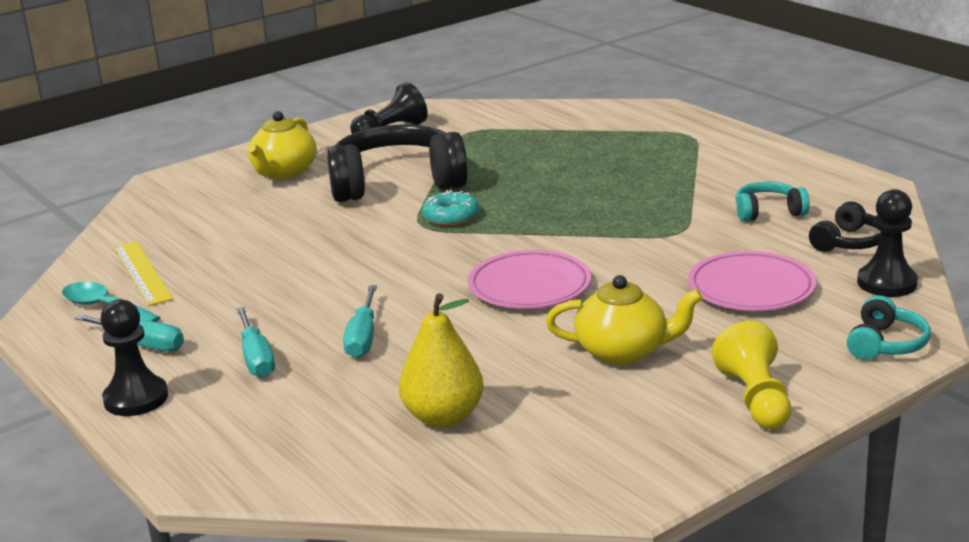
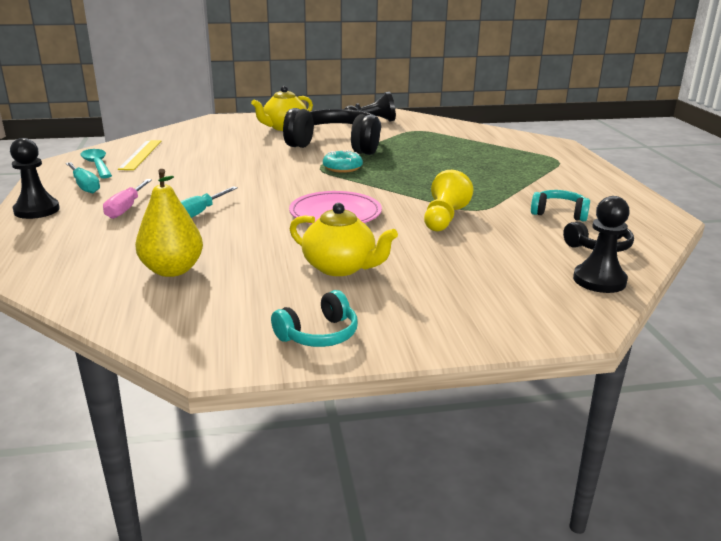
camera: 25 degrees right, 0 degrees up
(256, 358) = (126, 208): turquoise screwdriver -> pink screwdriver
(751, 288) = (485, 255): pink plate -> none
(755, 399) = (391, 327): yellow pawn -> yellow pawn (444, 218)
(885, 344) = (546, 321): turquoise headphones -> turquoise headphones (319, 334)

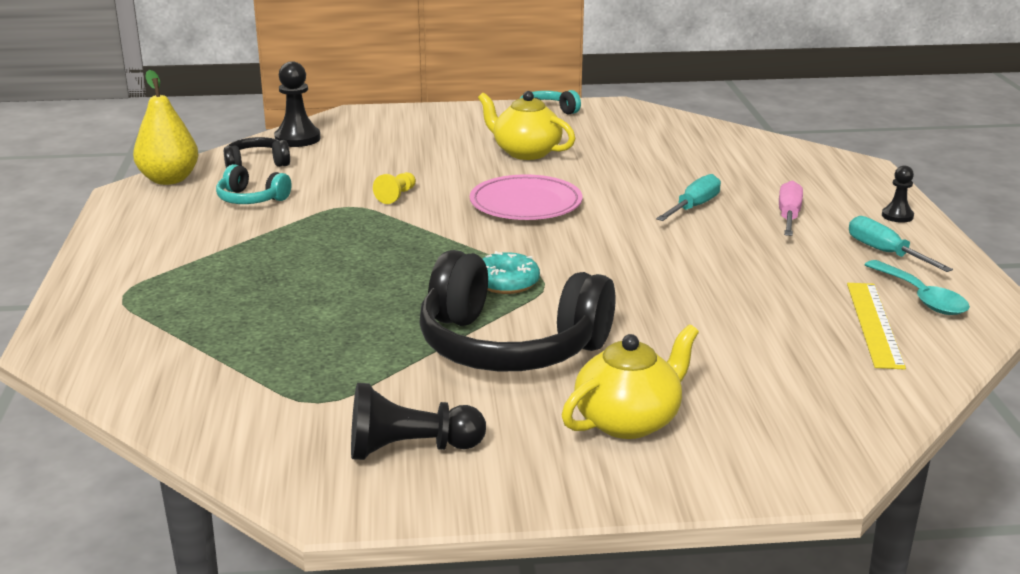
camera: 175 degrees left, 0 degrees up
(37, 210) = (897, 216): black pawn -> black pawn, size x0.58
(172, 270) = (681, 153): yellow pear -> yellow pear (169, 180)
(444, 218) = (396, 196): yellow pawn -> yellow pawn, size x0.58

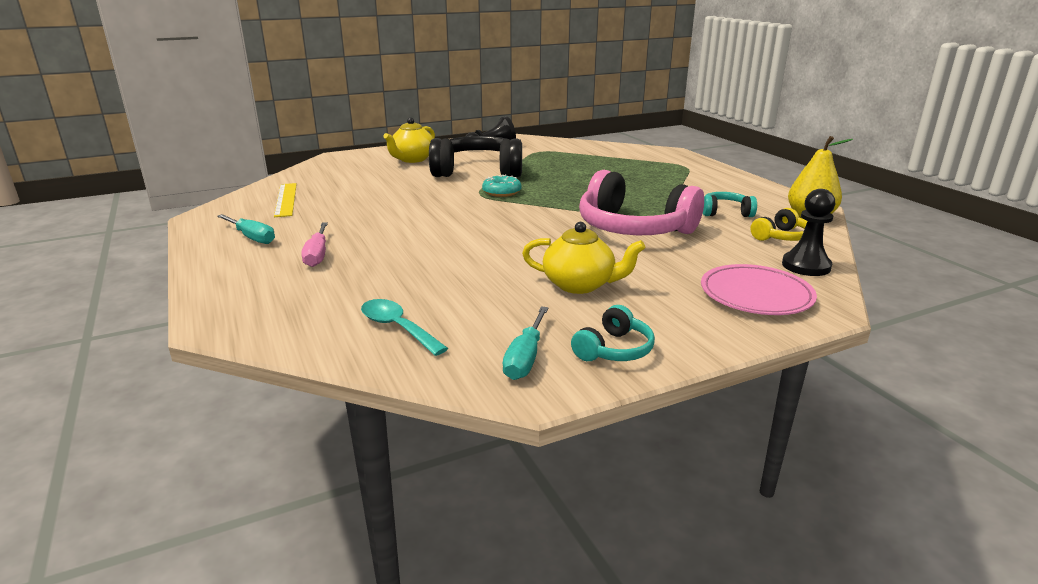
camera: 160 degrees right, 0 degrees up
(256, 164) = (781, 237): black headphones -> yellow headphones
(396, 196) = (633, 228): yellow pawn -> pink headphones
(526, 204) = (532, 236): pink plate -> pink plate (756, 295)
(694, 207) = (397, 252): turquoise screwdriver -> turquoise screwdriver (525, 358)
(897, 216) = (219, 268): black pawn -> none
(920, 297) = (247, 215): turquoise spoon -> turquoise spoon (398, 328)

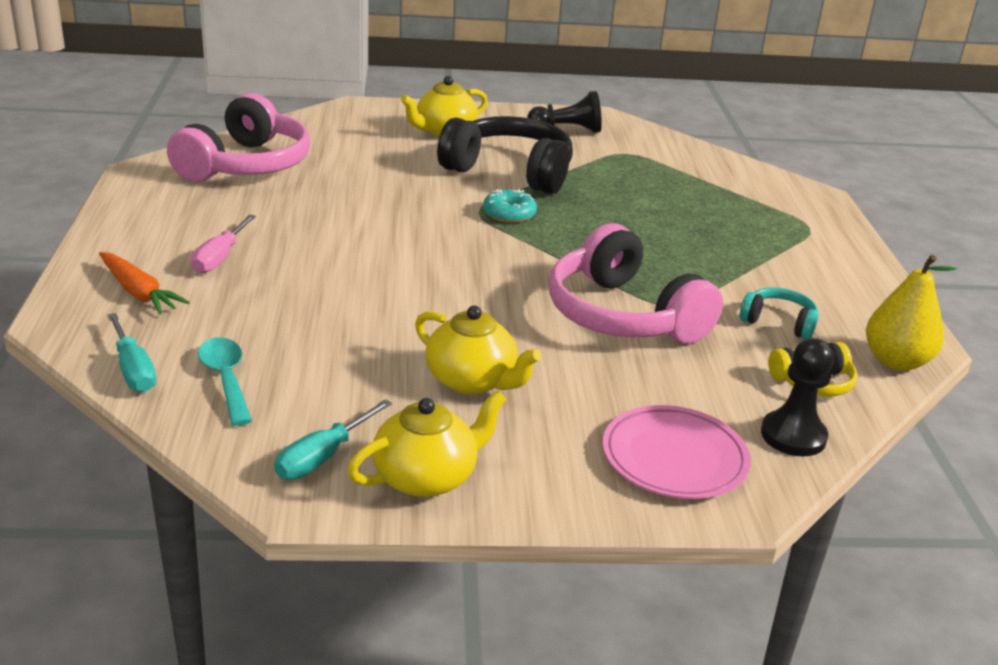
camera: 20 degrees right, 5 degrees up
(252, 238) = (171, 215): turquoise screwdriver -> turquoise screwdriver (133, 370)
(270, 289) = (139, 292): none -> orange carrot
(285, 199) = (246, 165): yellow ruler -> pink headphones
(614, 350) = (426, 477): turquoise headphones -> yellow teapot

